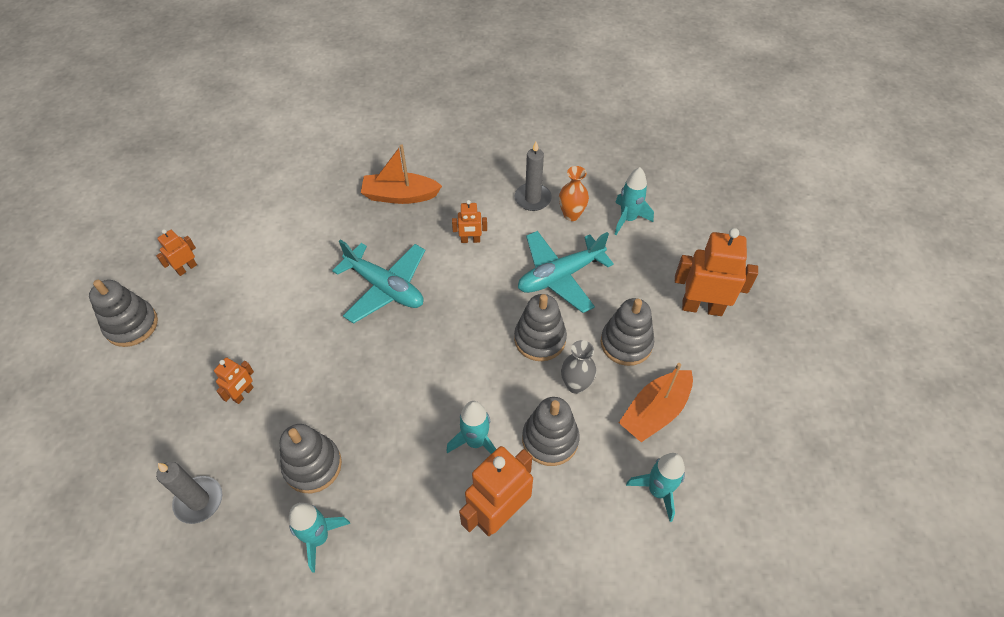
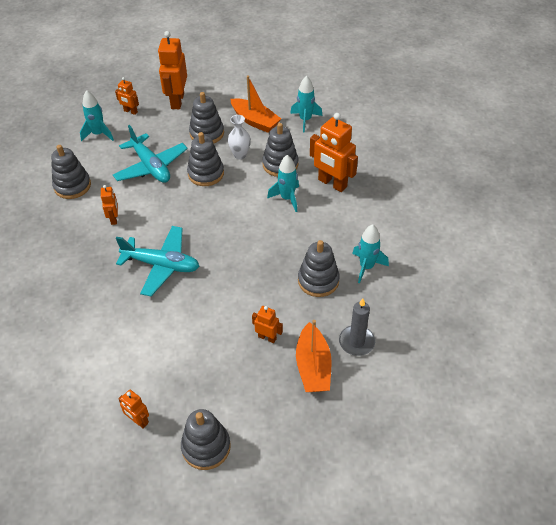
camera: 95 degrees left, 5 degrees down
(385, 288) = (161, 265): turquoise plane -> turquoise plane turned 75 degrees clockwise
(400, 195) = (59, 271): orange boat -> orange boat (313, 366)
(532, 198) = (72, 186): grey candle -> grey stacking toy
(571, 215) = (92, 163): orange vase -> none
(575, 385) = (240, 155): grey vase -> white vase
(676, 252) = (130, 111): none -> orange robot

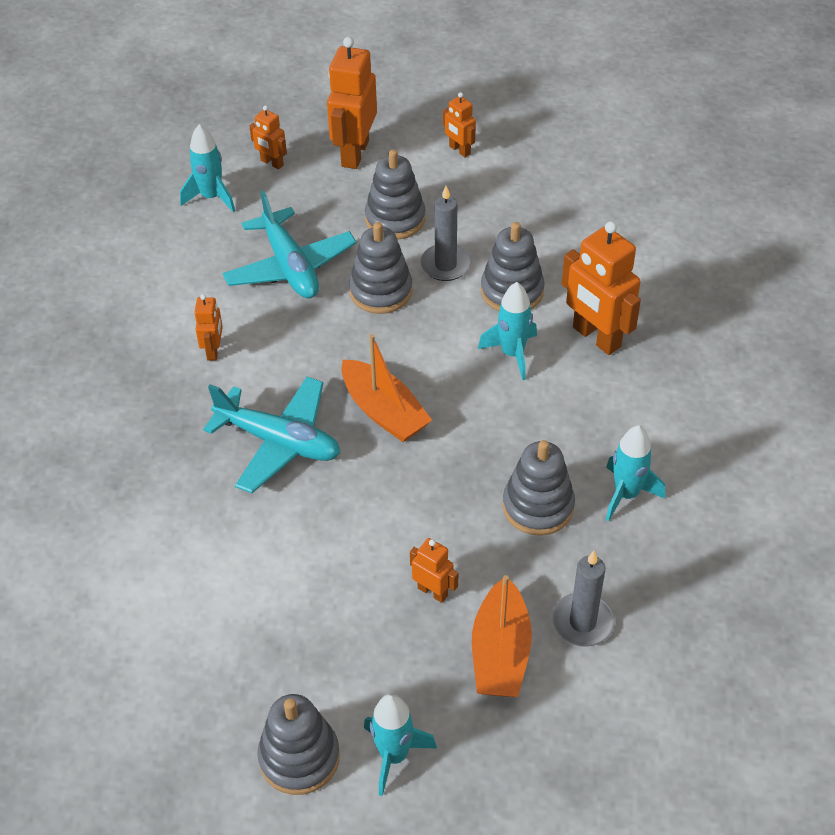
camera: 10 degrees right, 0 degrees up
(72, 186) = (154, 284): grey stacking toy -> none
(138, 421) = (198, 697): orange robot -> orange robot (459, 150)
(240, 155) = (445, 265): white vase -> grey candle
(255, 121) = (483, 206): orange boat -> orange boat (384, 411)
(305, 120) = (571, 215): turquoise rocket -> turquoise rocket (394, 756)

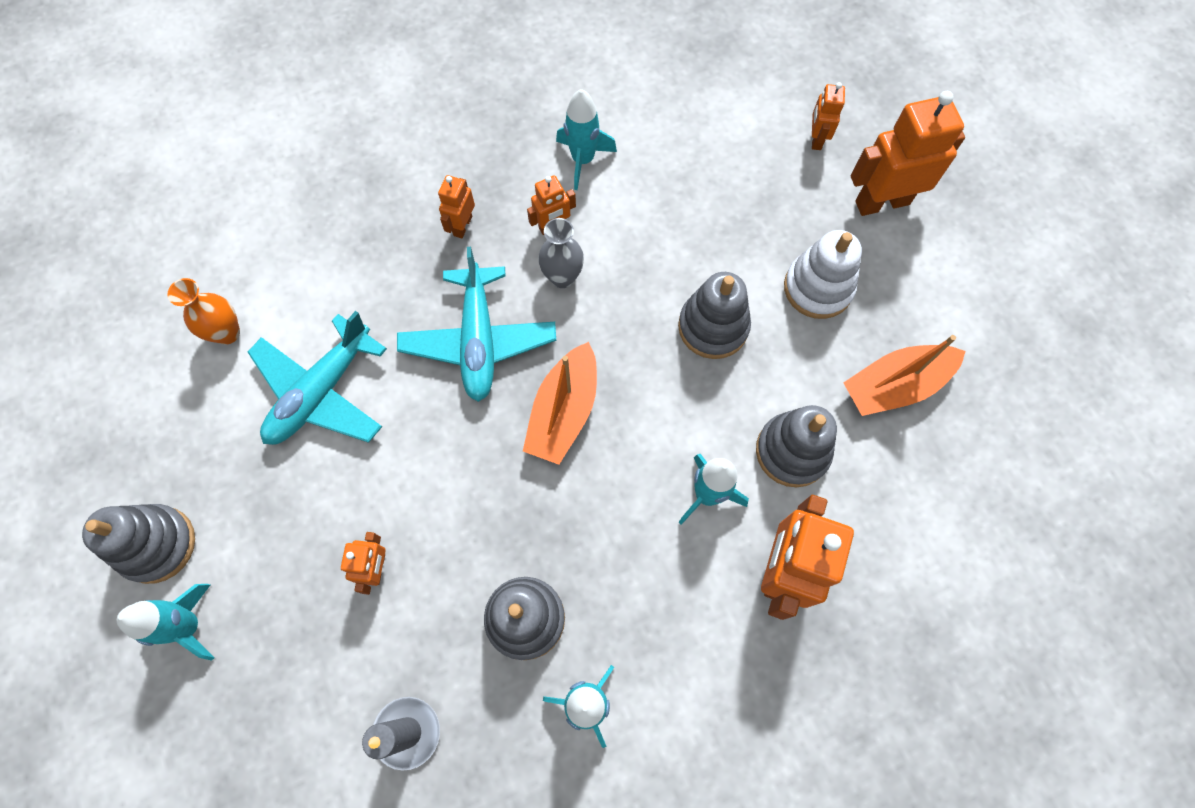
camera: 60 degrees right, 20 degrees up
(126, 627) = (227, 333): none -> orange vase
(211, 197) = (736, 116): turquoise rocket -> turquoise rocket (583, 160)
(265, 363) = (562, 277): none -> grey vase
(290, 266) = (693, 230): turquoise plane -> turquoise plane (321, 392)
(395, 219) = (818, 288): grey stacking toy -> white stacking toy
(445, 265) = (786, 368): grey candle -> none
(459, 150) = (959, 296): orange robot -> orange robot (462, 226)
(500, 652) = (337, 667): orange boat -> orange boat (895, 385)

